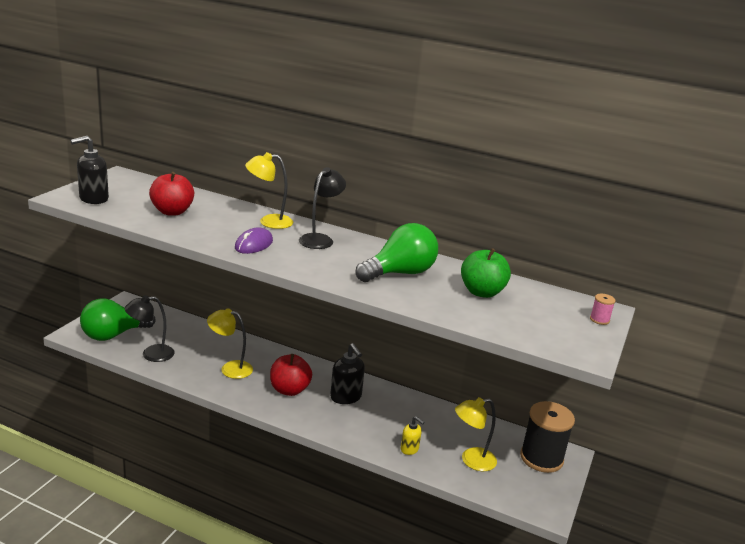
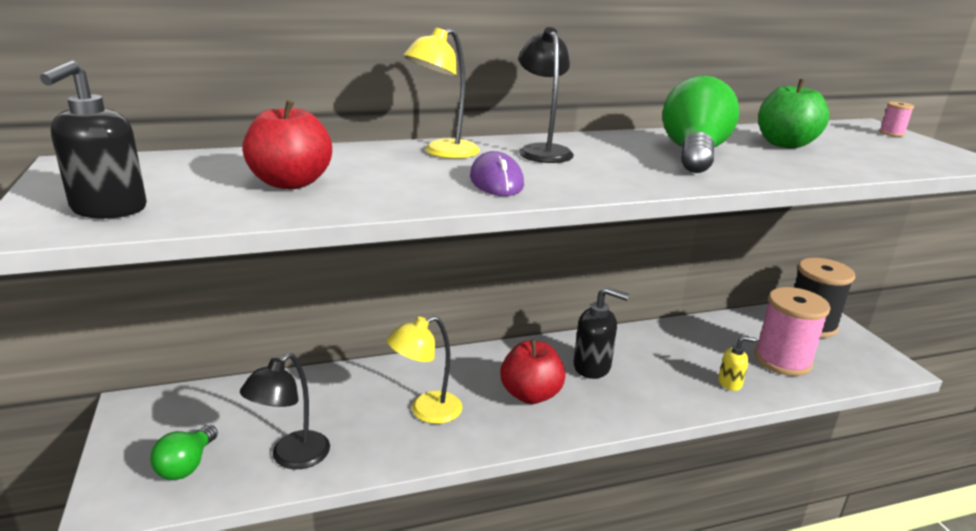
camera: 40 degrees left, 0 degrees up
(113, 335) = (187, 465): green light bulb -> green light bulb, size x0.57
(471, 460) = (782, 360): yellow lamp -> pink spool

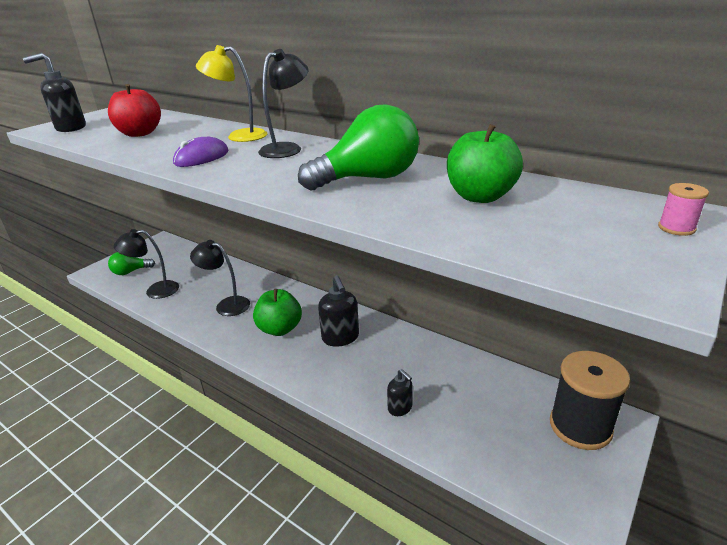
camera: 55 degrees right, 5 degrees up
(426, 411) = (226, 305): yellow lamp -> black lamp
(530, 395) = (280, 329): red apple -> green apple
(730, 383) = (400, 408): yellow soap dispenser -> black soap dispenser
(782, 360) = (480, 427): pink spool -> none

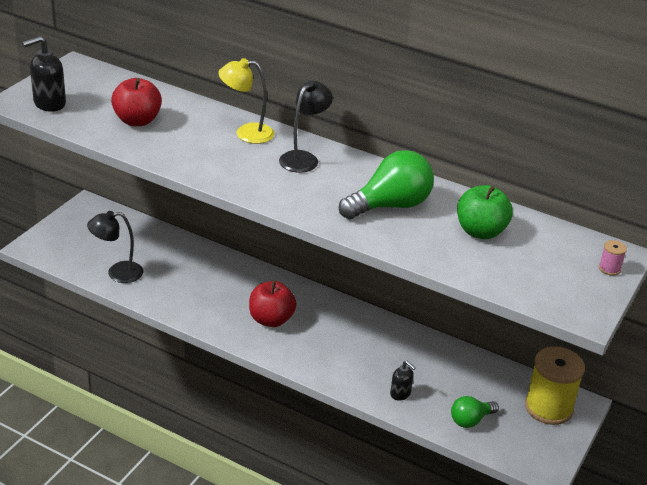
camera: 10 degrees left, 5 degrees up
(130, 272) = (75, 248): green light bulb -> green light bulb (470, 420)
(201, 157) = (228, 167): purple mouse -> none
(226, 305) = (205, 292): black lamp -> none
(280, 329) = (271, 320): green apple -> red apple
(340, 338) = (334, 329): black soap dispenser -> none
(580, 426) = (548, 407): black spool -> yellow spool

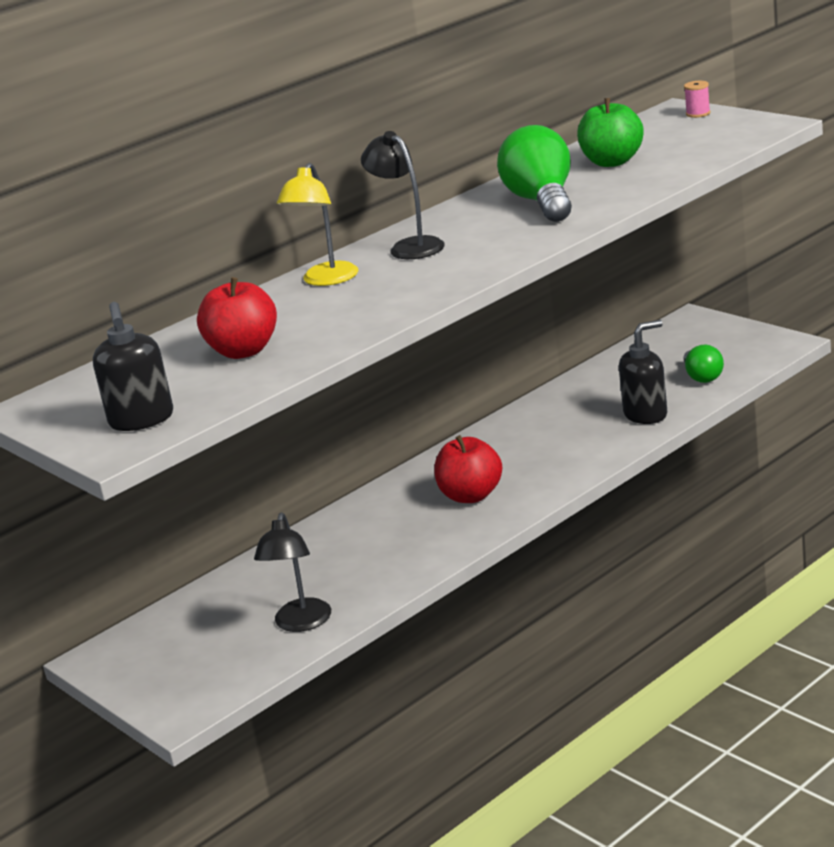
camera: 65 degrees left, 10 degrees down
(400, 394) = (646, 414): black soap dispenser -> black soap dispenser, size x1.69
(548, 407) = (693, 334): yellow spool -> none

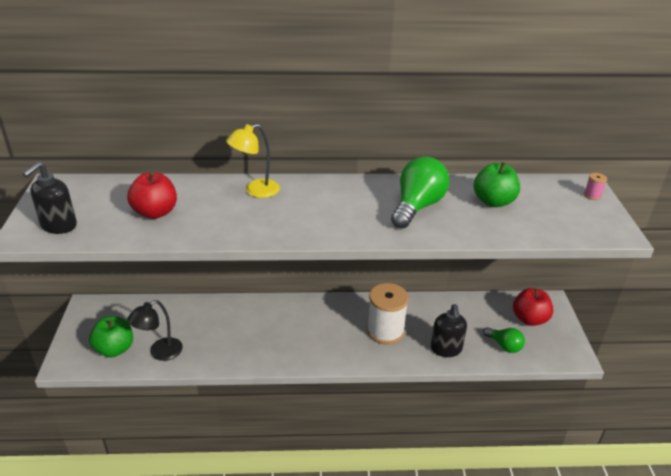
camera: 35 degrees right, 10 degrees up
(229, 659) = (115, 349): none -> green apple
(410, 246) = (318, 194): black lamp -> none
(471, 496) = (311, 336): red apple -> red apple (529, 319)
(552, 441) = (385, 331): none -> white spool
(646, 414) = (446, 349): black soap dispenser -> black soap dispenser turned 75 degrees clockwise
(702, 377) = (504, 346): green light bulb -> green light bulb turned 75 degrees counterclockwise

